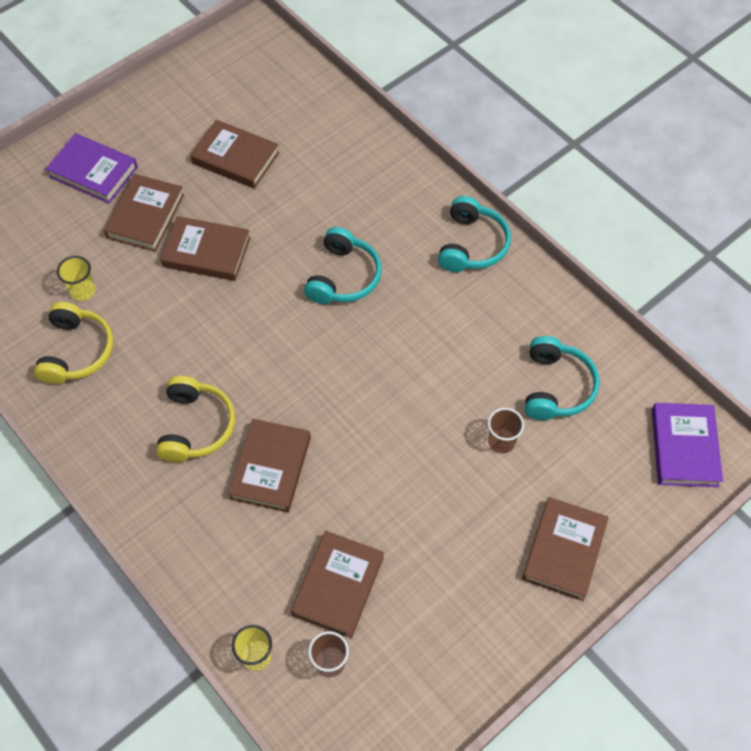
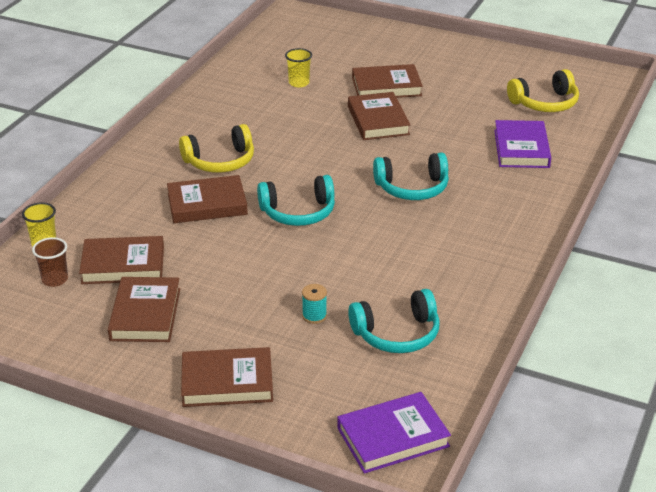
camera: 65 degrees right, 25 degrees down
(77, 351) = (247, 96): yellow headphones -> yellow headphones (545, 103)
(93, 172) = (405, 55): purple book -> purple book (521, 149)
(235, 158) = (479, 107): brown book -> brown book (145, 314)
(472, 245) = (509, 245): turquoise headphones -> turquoise headphones (298, 212)
(501, 442) = (314, 316): brown cup -> turquoise spool

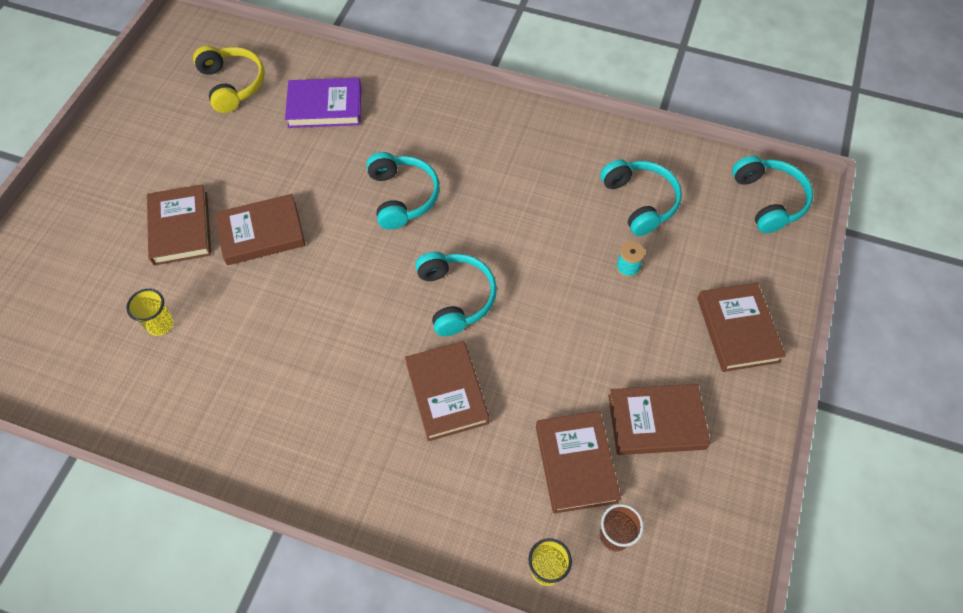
camera: 95 degrees left, 25 degrees up
(220, 161) = (353, 392): yellow headphones -> none
(393, 437) = (768, 200): purple book -> turquoise headphones

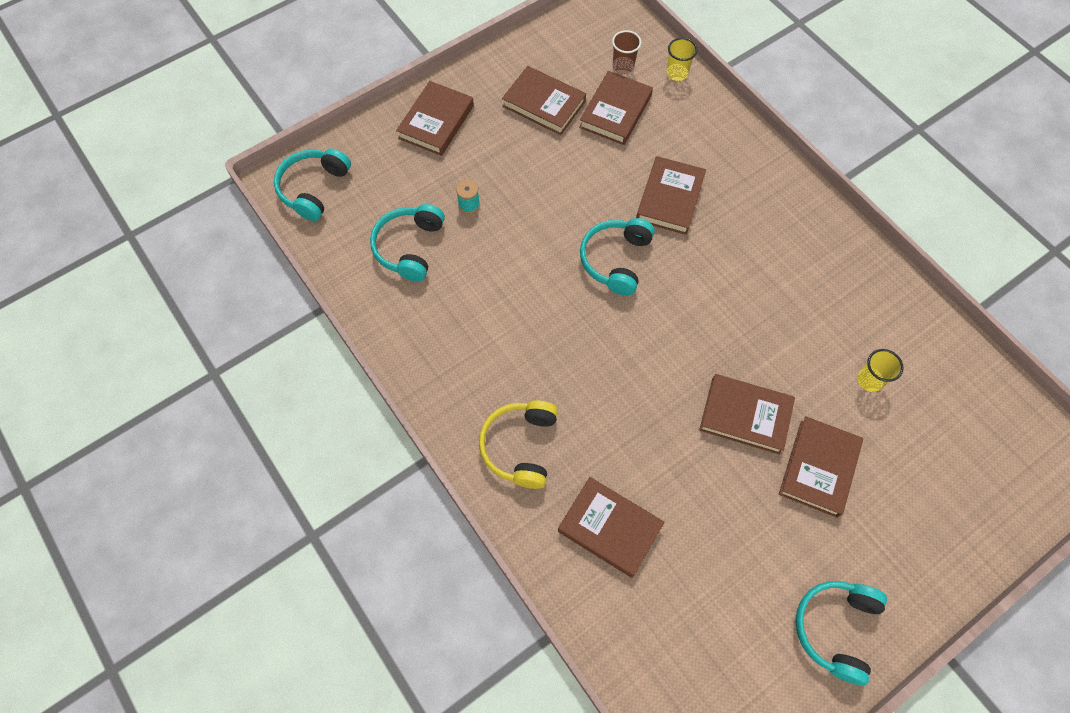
camera: 145 degrees left, 5 degrees up
(232, 84) = (692, 629): yellow headphones -> yellow headphones (520, 446)
(325, 107) = (609, 528): purple book -> brown book
(402, 196) = (599, 374): turquoise headphones -> turquoise headphones (835, 628)

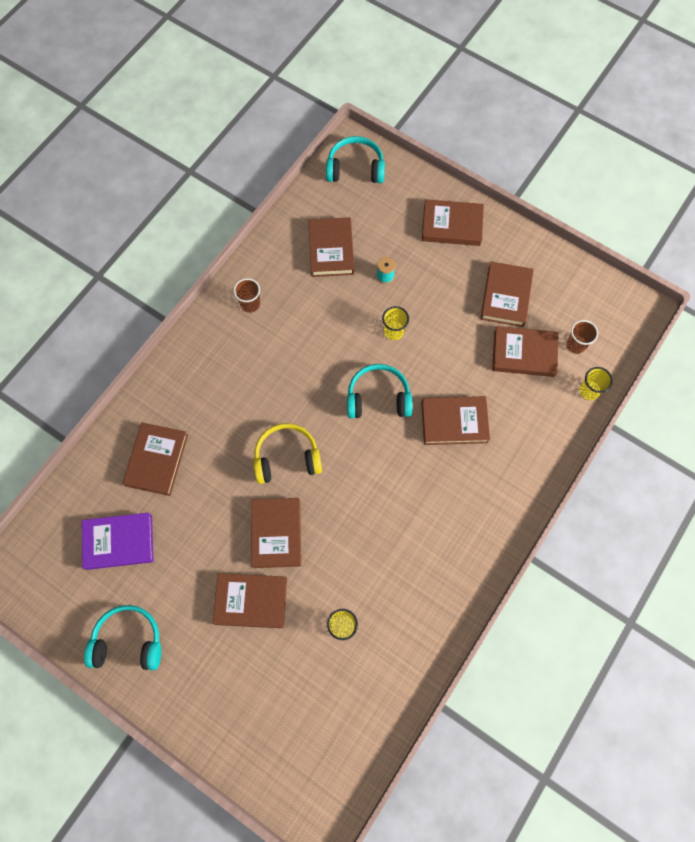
camera: 70 degrees right, 5 degrees up
(409, 247) = (331, 249): turquoise headphones -> brown book
(441, 356) = (250, 304): none -> brown cup
(520, 446) = (199, 380): yellow headphones -> yellow headphones (286, 457)
(541, 219) = (393, 331): none -> yellow cup
(704, 606) = (119, 542): none -> purple book

